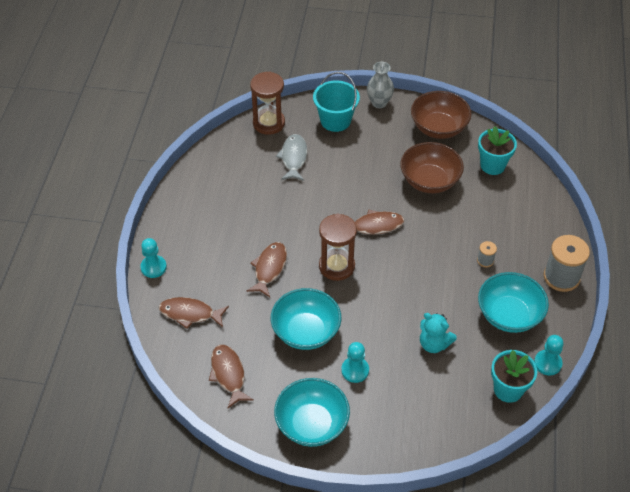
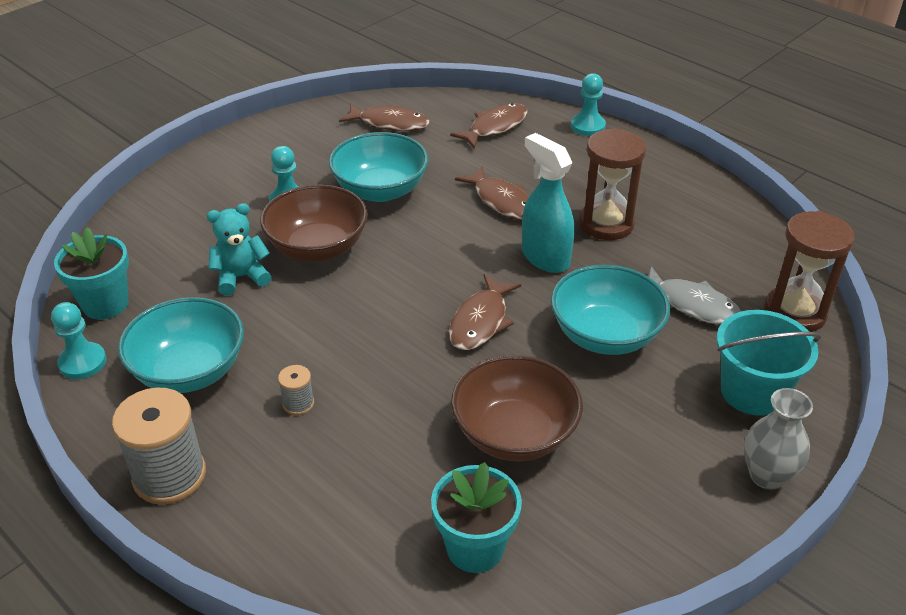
camera: 125 degrees right, 10 degrees down
(304, 226) = (545, 257): none -> turquoise spray bottle
(312, 424) = (268, 148): turquoise bowl -> turquoise bowl (605, 335)
(336, 266) = (447, 254): brown hourglass -> brown hourglass (606, 224)
(438, 128) = (636, 526): brown bowl -> brown bowl (317, 247)

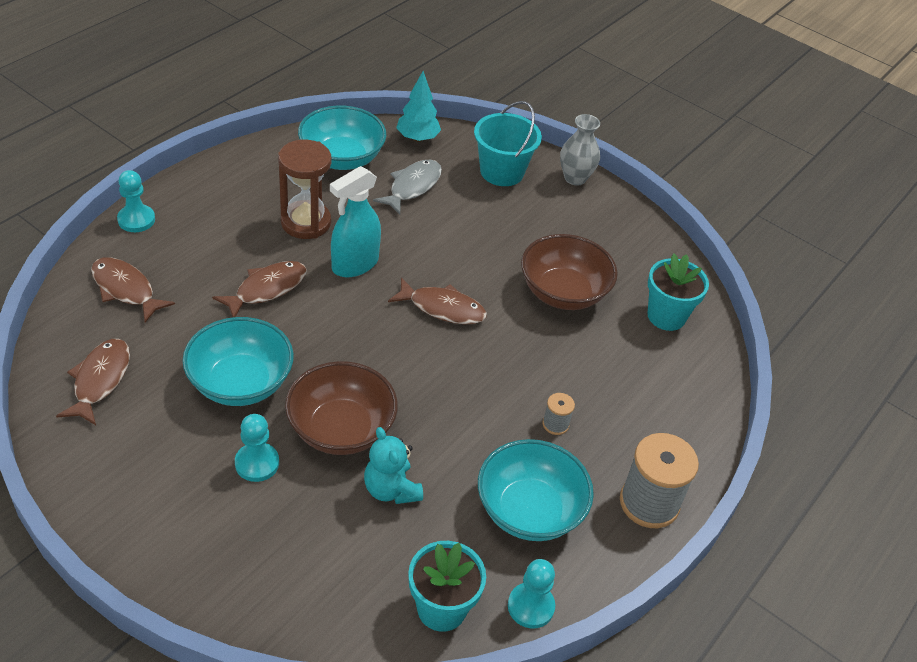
camera: 100 degrees left, 5 degrees up
(605, 335) = (452, 236): turquoise bowl -> turquoise bowl (342, 158)
(795, 312) = (417, 138): brown hourglass -> turquoise tree

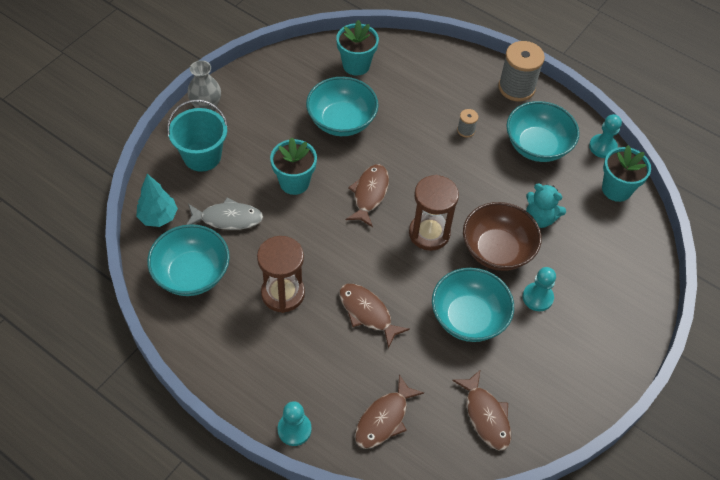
camera: 90 degrees left, 10 degrees up
(100, 380) = (486, 416): brown fish -> brown fish turned 120 degrees counterclockwise
(355, 264) = (329, 254): turquoise spray bottle -> none
(376, 360) = (429, 233): none -> brown hourglass
(391, 489) = (539, 218): turquoise teddy bear -> turquoise teddy bear turned 60 degrees clockwise
(412, 187) = (227, 218): grey fish -> grey fish turned 150 degrees clockwise
(463, 242) = (294, 182): none -> turquoise flower pot
(563, 293) = (341, 121): brown bowl -> turquoise bowl

